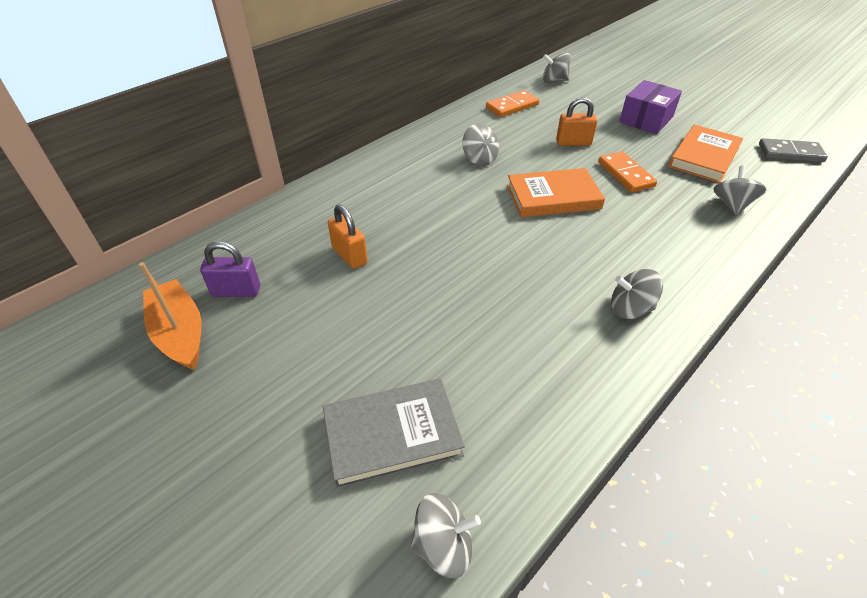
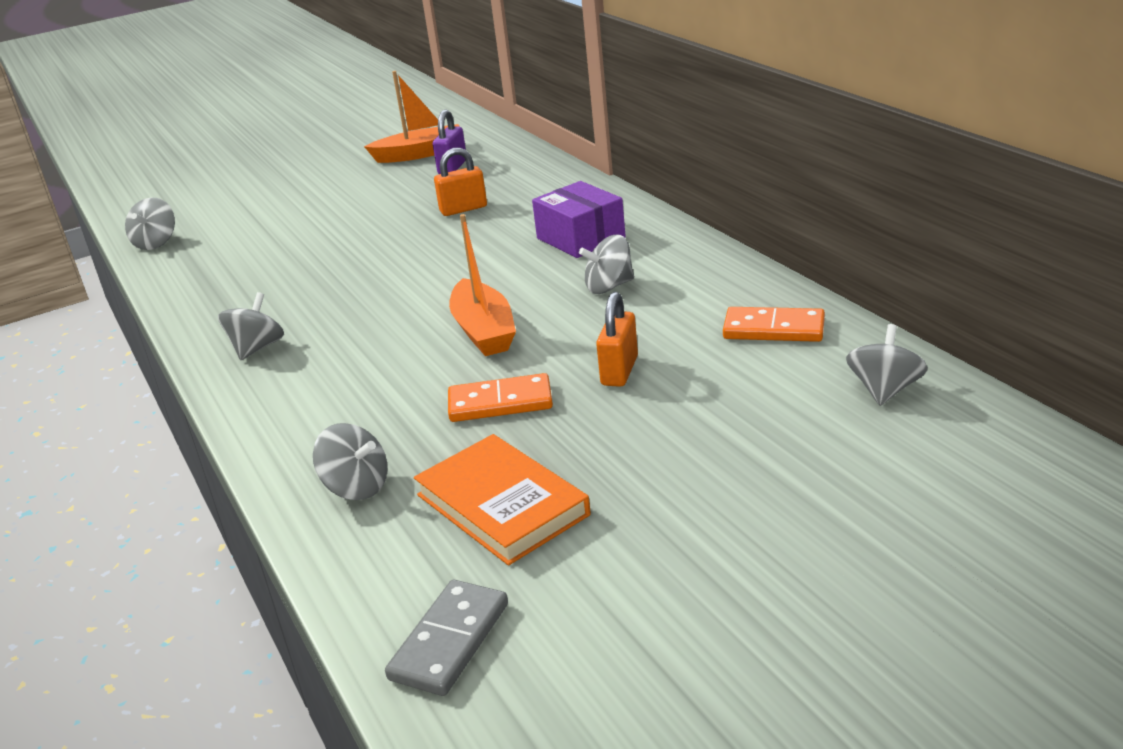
camera: 110 degrees right, 15 degrees down
(392, 435) = (249, 228): grey book -> none
(512, 106) = (773, 329): orange domino -> orange domino turned 60 degrees counterclockwise
(553, 197) = (484, 331): orange book -> orange boat
(646, 119) = (673, 472): purple box -> purple box (581, 238)

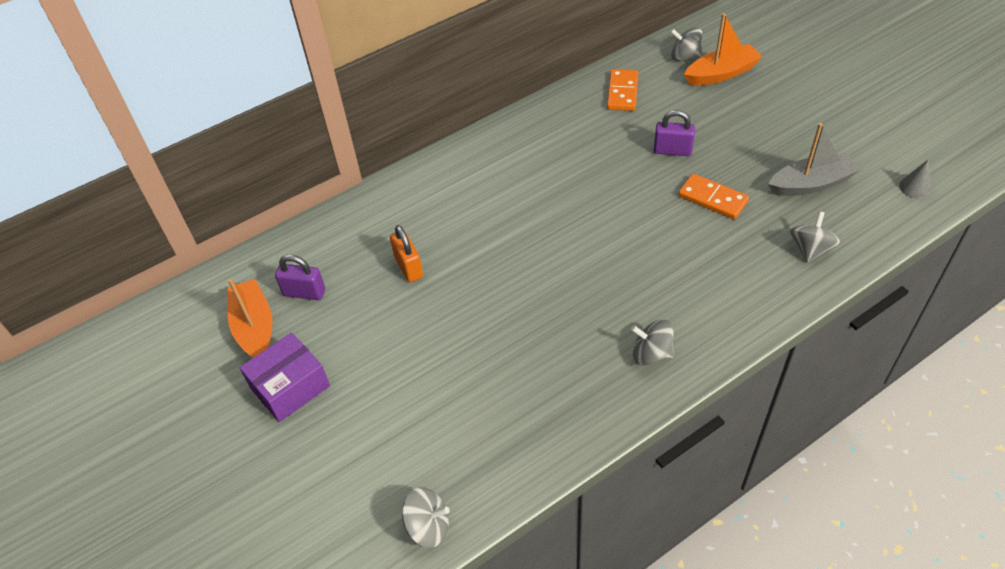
camera: 95 degrees left, 20 degrees up
(450, 641) = (915, 187): grey domino -> grey cone
(484, 331) = (624, 220): orange boat -> orange boat (721, 74)
(500, 402) = (712, 199): orange domino -> orange domino turned 45 degrees counterclockwise
(502, 505) = (811, 184): orange book -> grey boat
(581, 238) = (483, 186): purple box -> purple box (290, 387)
(609, 287) = (564, 164): grey spinning top -> none
(619, 371) = (672, 151): orange padlock -> purple padlock

